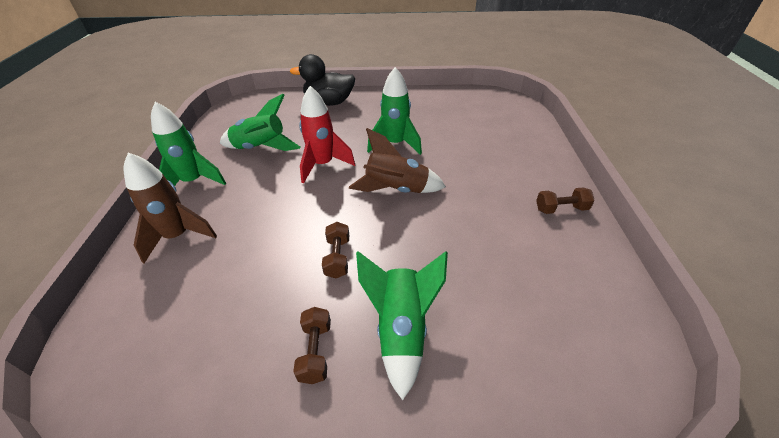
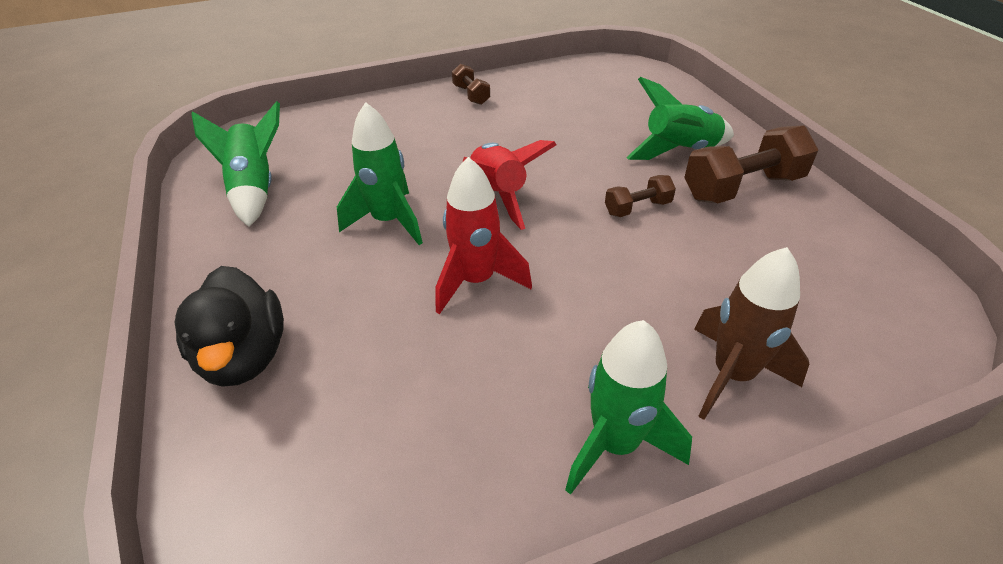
camera: 110 degrees left, 0 degrees up
(261, 148) = (462, 391): green rocket -> green rocket (255, 189)
(315, 351) = (742, 188): brown dumbbell -> brown dumbbell, size x1.89
(396, 190) = (499, 196): brown rocket -> red rocket

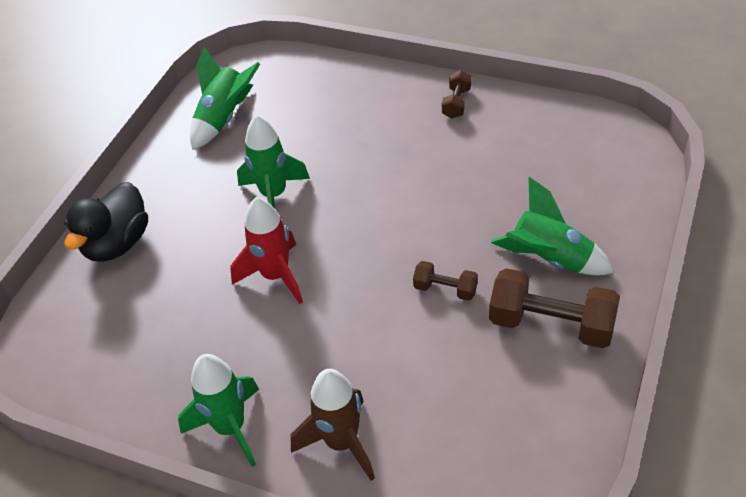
camera: 45 degrees right, 5 degrees up
(499, 196) = (364, 217): red rocket -> none

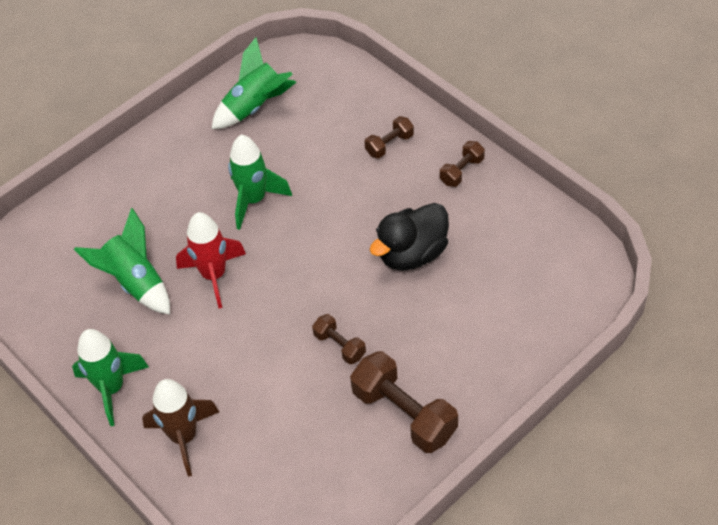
camera: 25 degrees right, 5 degrees up
(117, 243) = (110, 194): black duck -> black duck (412, 254)
(375, 105) = (389, 144): none -> brown dumbbell
(549, 259) = (442, 356): green rocket -> green rocket (135, 282)

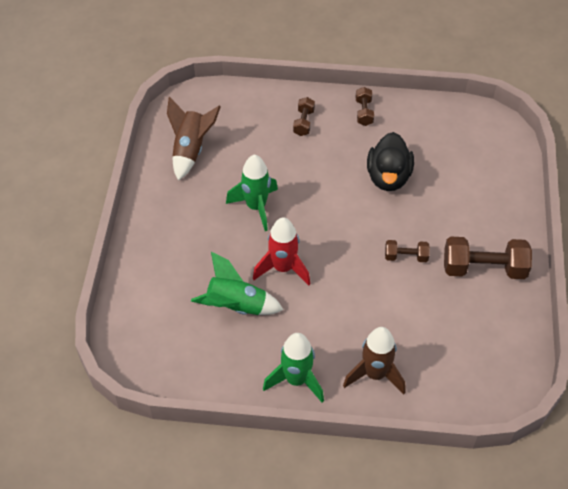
camera: 45 degrees left, 0 degrees up
(255, 107) = (190, 150): green rocket -> brown rocket

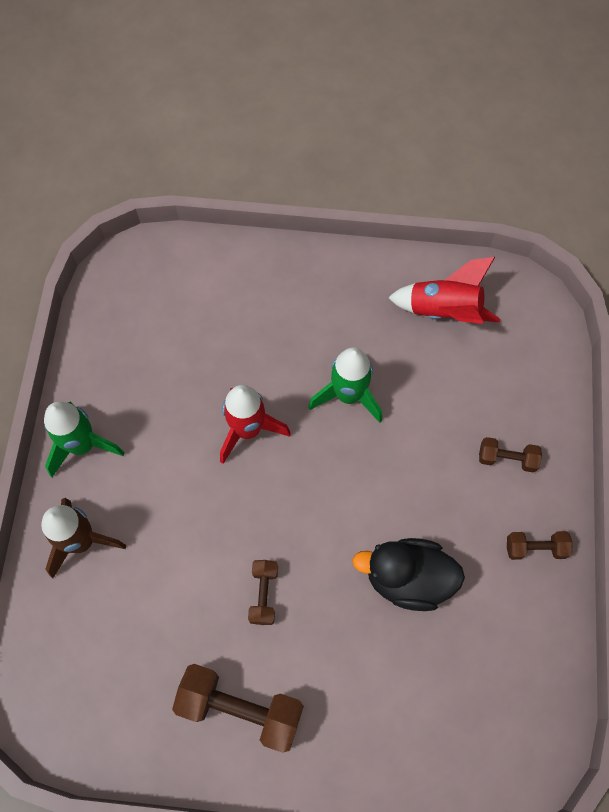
camera: 90 degrees right, 15 degrees up
(190, 150) = (444, 311): brown rocket -> red rocket
(236, 307) = (191, 374): green rocket -> none
(484, 269) = (240, 708): brown dumbbell -> brown dumbbell turned 75 degrees counterclockwise

